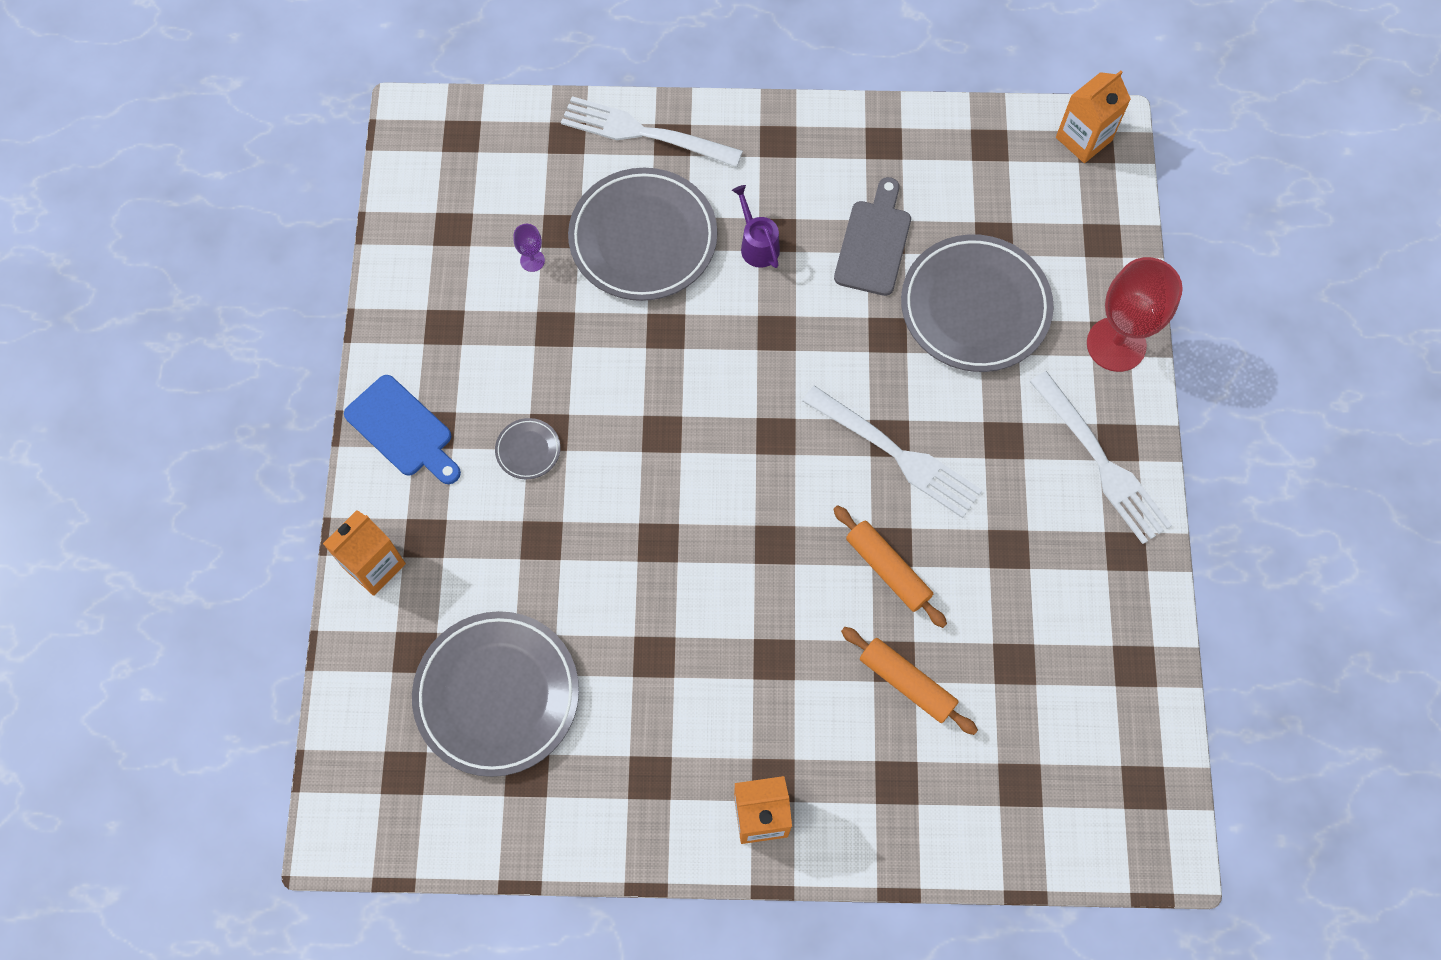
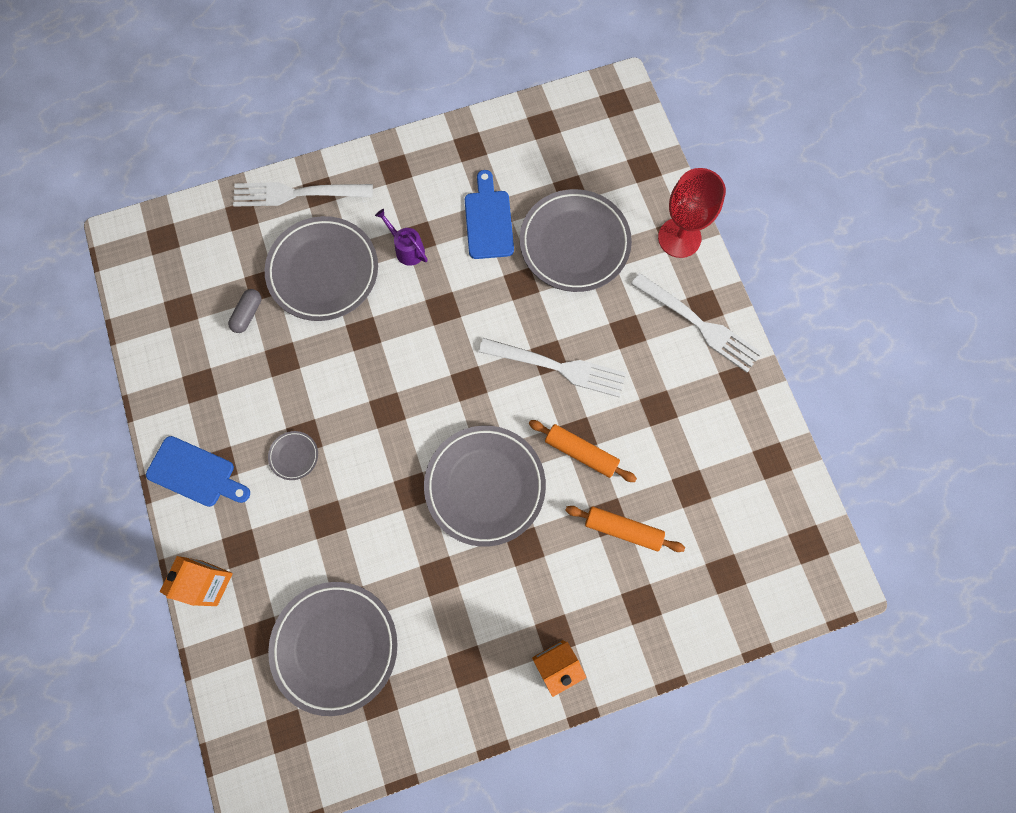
camera: 20 degrees left, 5 degrees up
(532, 260) = (248, 314): purple goblet -> grey capsule
(750, 568) = (485, 486): none -> grey plate
(874, 243) = (488, 220): grey cutting board -> blue cutting board
(1083, 139) = (606, 100): orange carton -> none

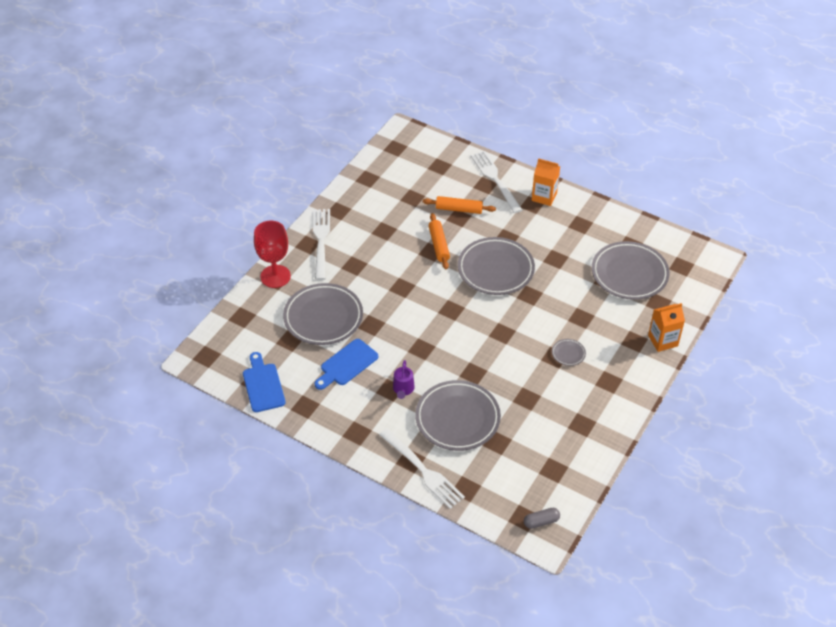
camera: 130 degrees left, 25 degrees down
(195, 473) = (624, 388): blue cutting board -> blue cutting board (263, 385)
(248, 314) = (520, 434): grey capsule -> grey capsule (541, 521)
(557, 367) = (404, 280): white fork -> white fork (495, 180)
(623, 529) = (459, 209): orange rolling pin -> orange rolling pin turned 60 degrees counterclockwise

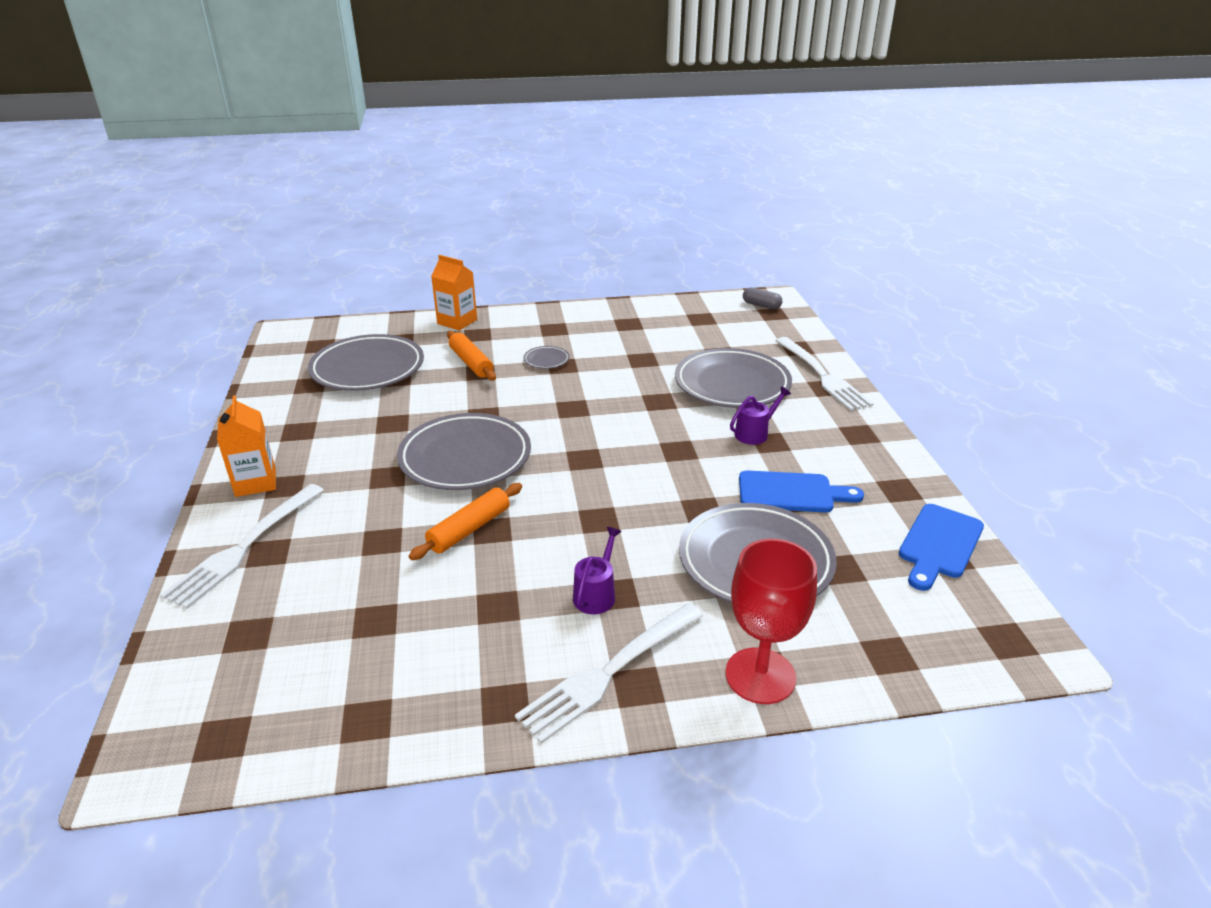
camera: 130 degrees left, 15 degrees down
(360, 260) = (596, 594): none -> purple watering can
(423, 470) = (822, 376): white fork -> white fork turned 150 degrees clockwise
(459, 209) = (361, 550): orange rolling pin -> orange rolling pin (471, 363)

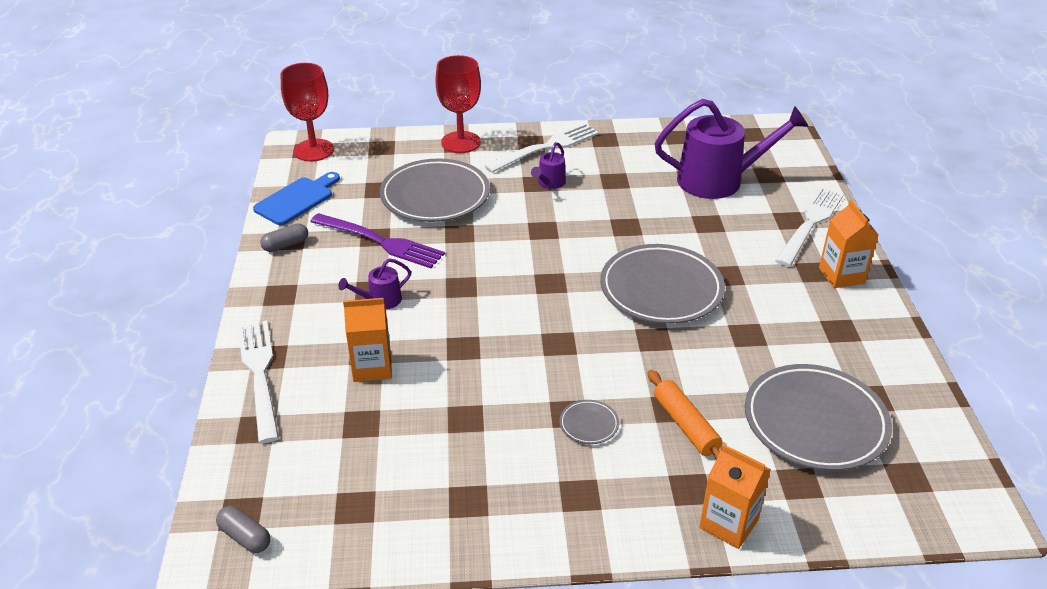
camera: 175 degrees left, 5 degrees up
(335, 616) = (719, 180): none -> purple watering can
(469, 529) = (643, 227): orange rolling pin -> none
(732, 384) = (372, 367): grey plate -> orange carton
(791, 493) = (380, 242): blue cutting board -> purple fork
(898, 483) = (286, 245): none -> grey capsule
(994, 639) = (313, 150): none -> red goblet

